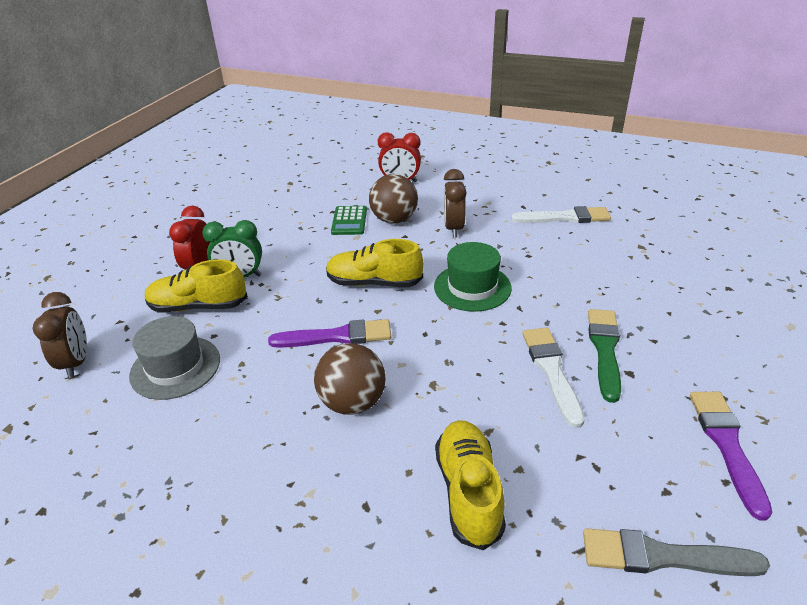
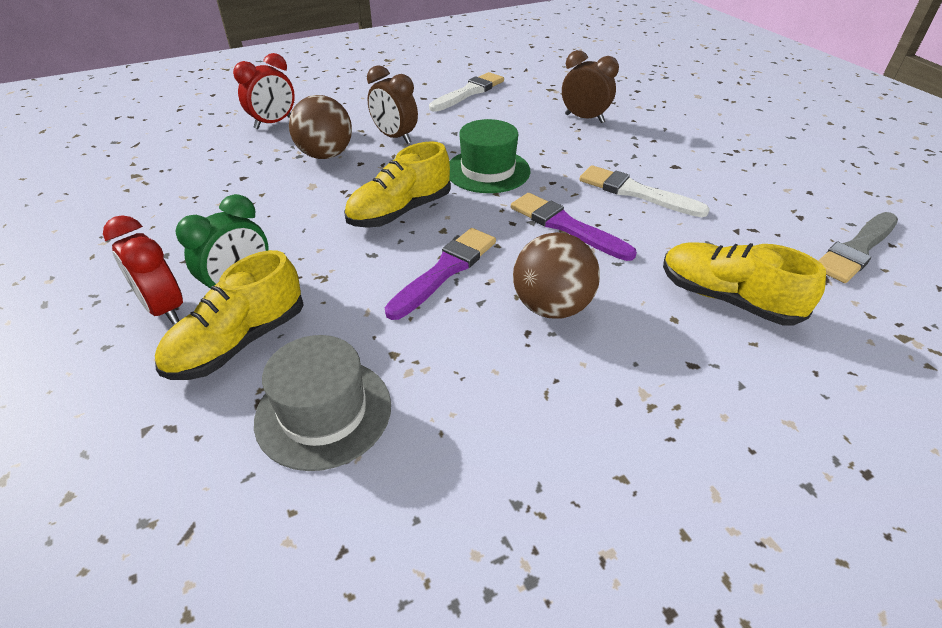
camera: 50 degrees left, 5 degrees up
(76, 363) = (164, 515): brown clock -> brown clock (584, 118)
(349, 221) = (279, 177): green calculator -> none
(605, 349) = (640, 161): green brush -> none
(727, 445) = (779, 173): purple brush -> purple brush (566, 226)

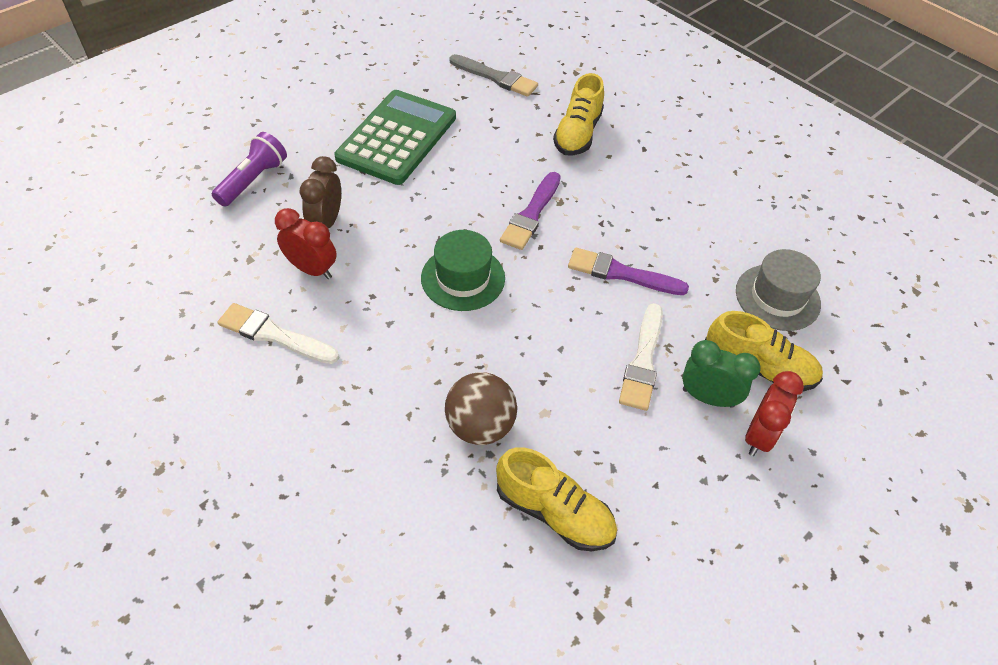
camera: 110 degrees left, 10 degrees up
(274, 123) = (418, 524): red clock -> red clock (312, 269)
(395, 137) = (418, 374): brown clock -> none
(400, 211) = (558, 325): yellow shoe -> yellow shoe (554, 512)
(551, 307) = (629, 210): brown ball -> none
(635, 192) = (463, 178): white brush -> white brush (643, 361)
(645, 94) = (253, 180): none -> purple flashlight
(709, 163) = (397, 138): none -> green calculator

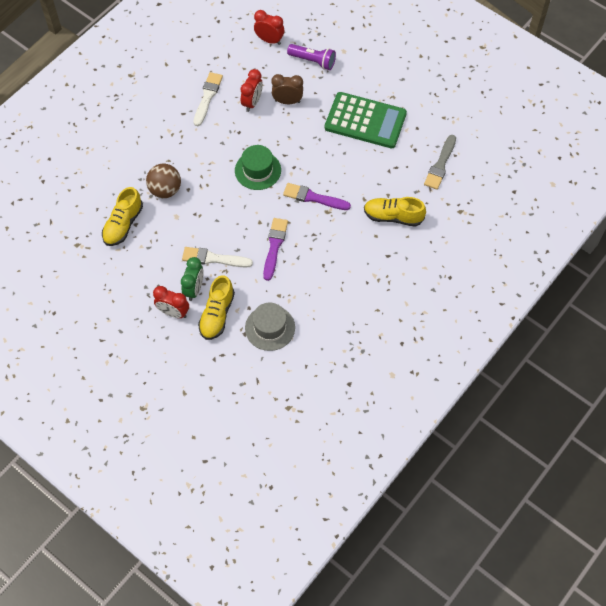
camera: 85 degrees right, 10 degrees up
(179, 230) = (269, 40): none -> red clock

